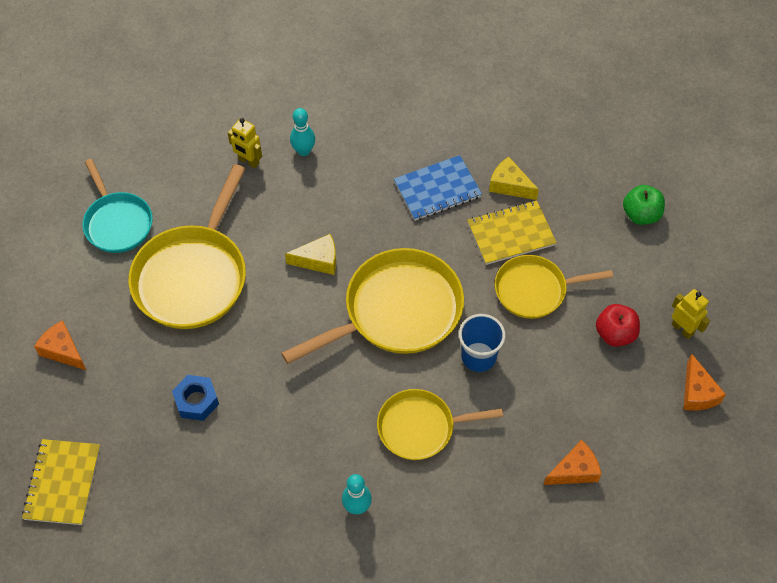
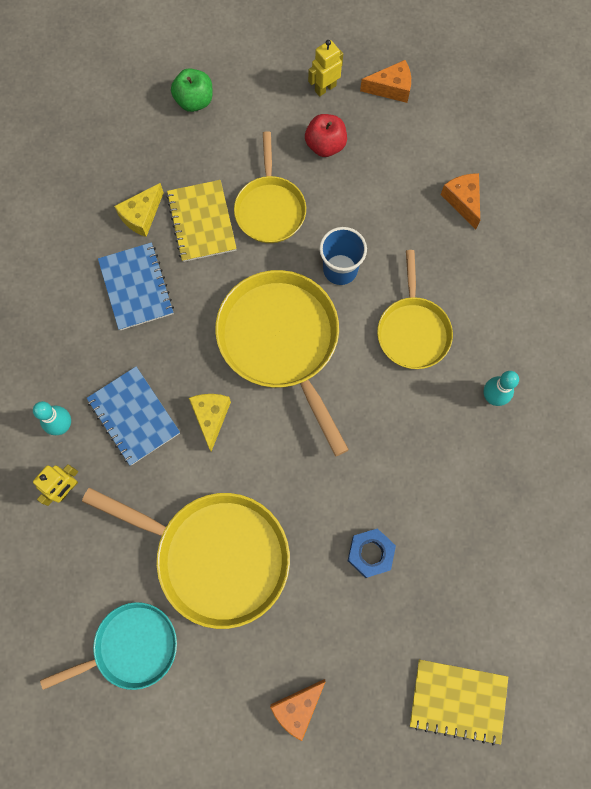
camera: 85 degrees left, 15 degrees up
(315, 202) = (134, 416): none -> blue notebook

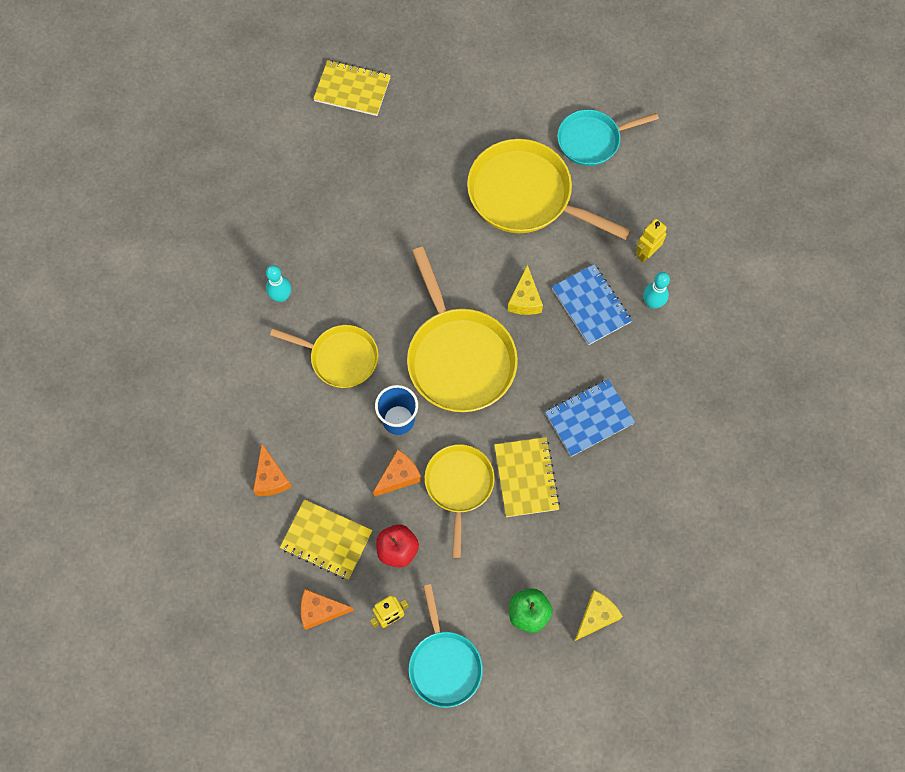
camera: 175 degrees left, 5 degrees down
(136, 287) = (589, 418): blue notebook -> blue notebook turned 75 degrees clockwise
(142, 216) = (584, 489): yellow cheese -> yellow cheese (596, 616)
(270, 54) = (444, 664): none -> turquoise pan
(298, 708) = (470, 94): orange cheese -> orange cheese (399, 476)
(370, 553) = (403, 188): blue nut -> none
(396, 148) = (326, 540): none -> yellow notebook
(413, 331) = (340, 358): yellow pan -> yellow pan turned 105 degrees clockwise

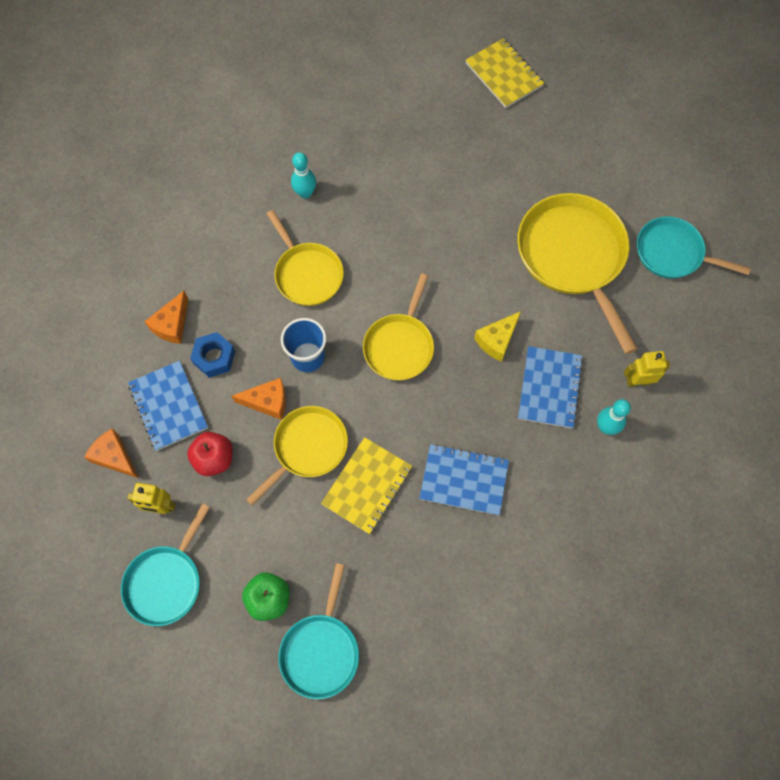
camera: 40 degrees right, 0 degrees up
(326, 540) = (168, 406): yellow notebook -> blue notebook
(327, 476) = (214, 357): none -> blue nut
(459, 358) = (400, 345): yellow pan -> yellow pan, size x0.62
(596, 616) = (321, 650): yellow cheese -> turquoise pan

